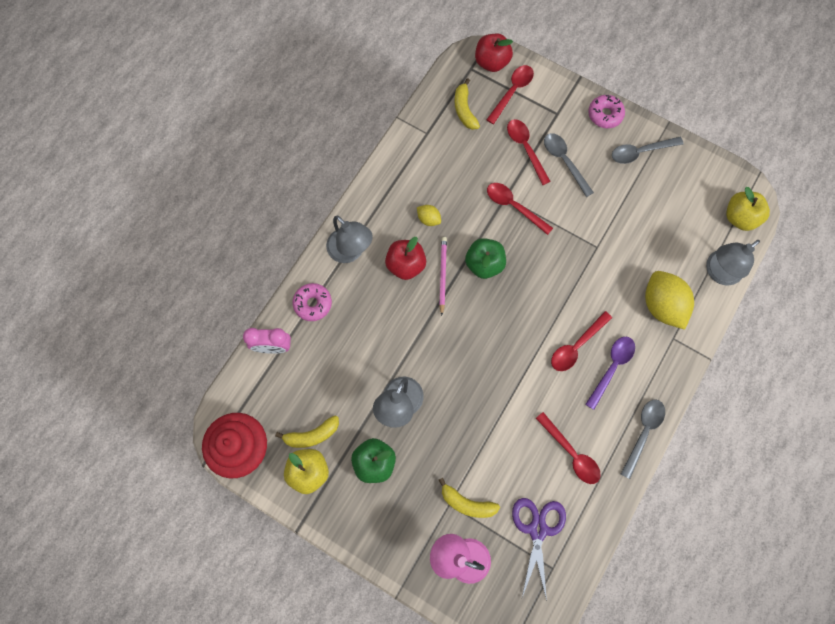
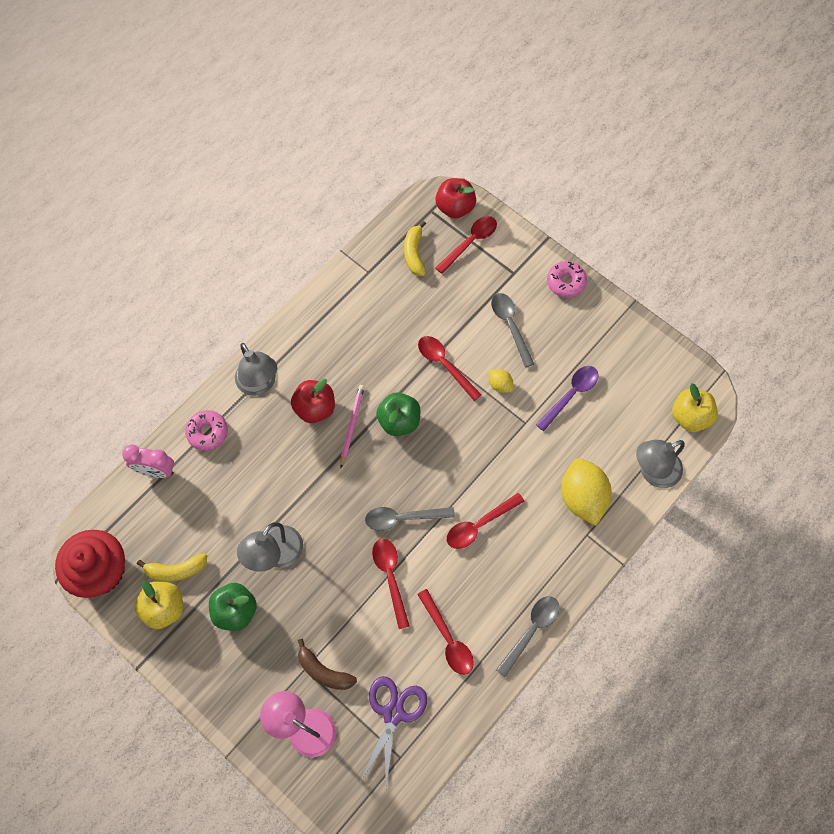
camera: 10 degrees right, 5 degrees down
(428, 219) = (350, 363): yellow lemon -> yellow lemon (500, 385)
(467, 503) = (324, 671): yellow banana -> brown banana
(525, 148) = (471, 305): red spoon -> red spoon (390, 577)
(612, 367) = (512, 554): purple spoon -> purple spoon (571, 394)
(640, 152) = (595, 328): grey spoon -> grey spoon (402, 518)

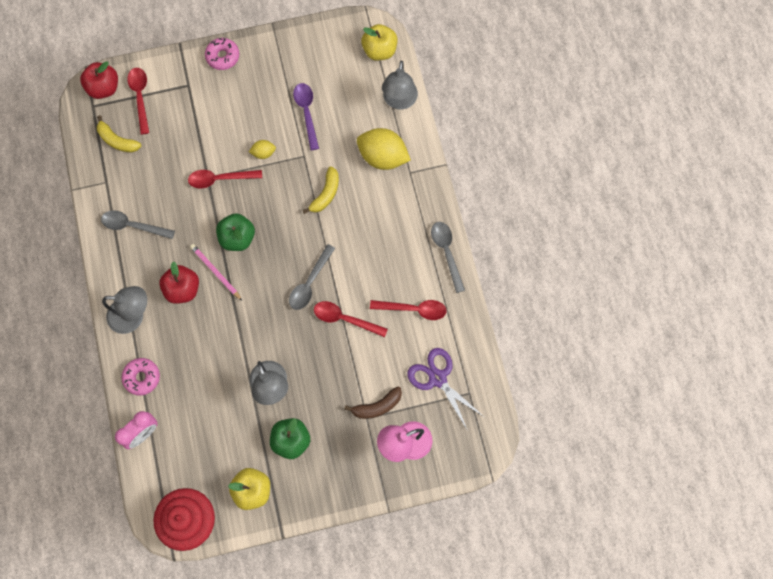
camera: 55 degrees left, 5 degrees up
(176, 570) = (230, 464): yellow banana -> yellow banana (326, 194)
(479, 525) = (352, 236): red spoon -> none
(510, 325) = (225, 115): grey spoon -> grey spoon (133, 226)

